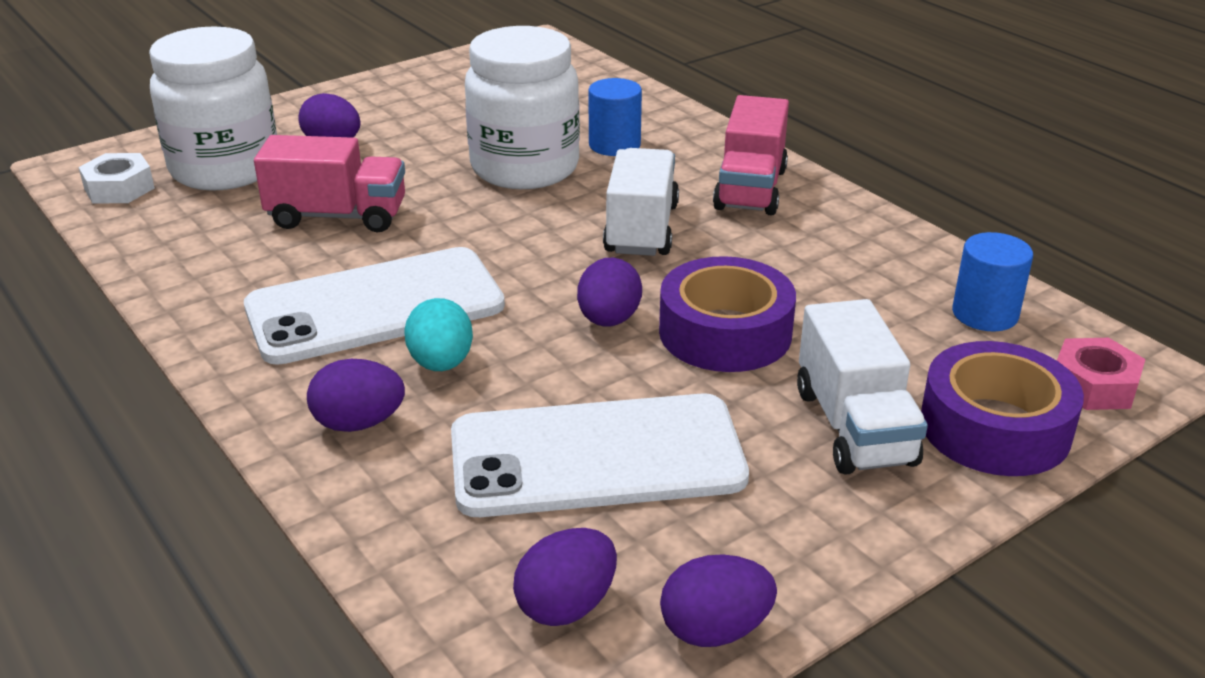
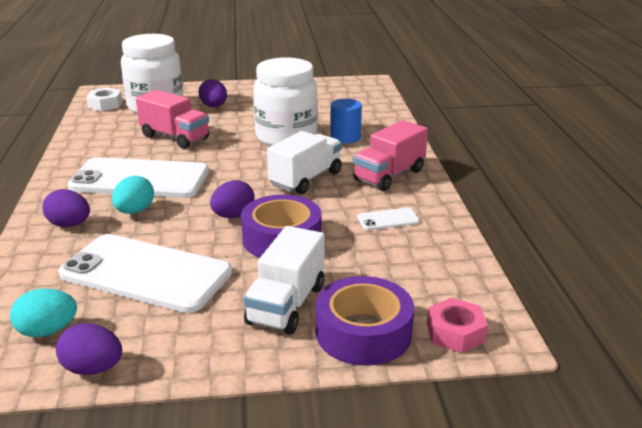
camera: 30 degrees right, 5 degrees down
(566, 605) = (47, 331): purple egg -> turquoise egg
(829, 256) = (388, 219): none -> white phone
(985, 314) = (439, 274): blue cylinder -> none

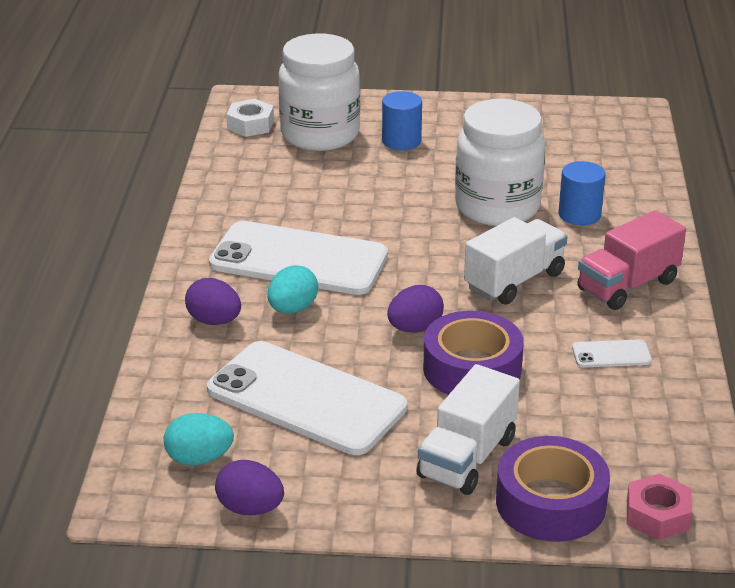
camera: 10 degrees right, 5 degrees up
(175, 137) = (345, 193): pink truck -> none
(214, 106) = (401, 141): purple egg -> blue cylinder

